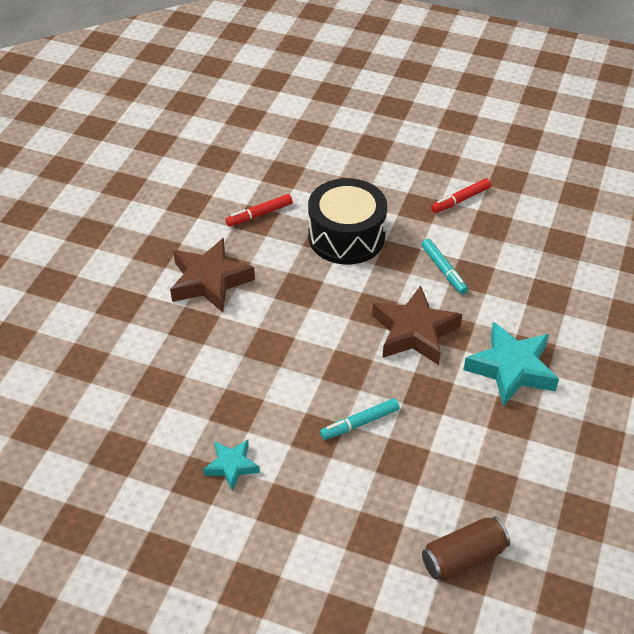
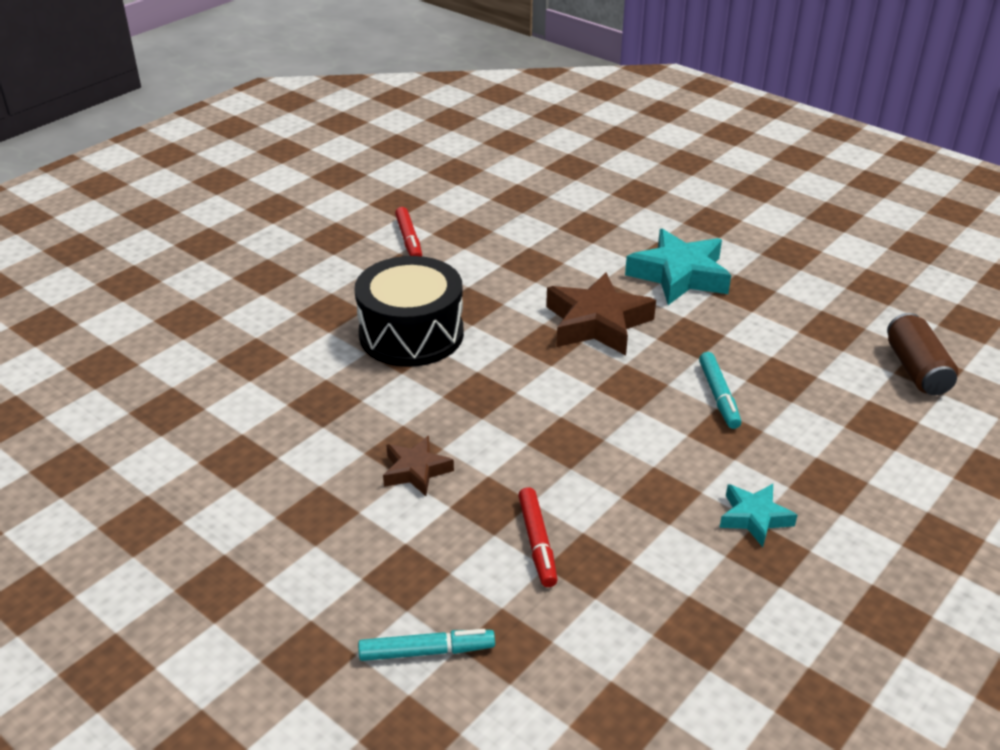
camera: 70 degrees left, 10 degrees down
(210, 281) = (416, 471): brown star -> brown star, size x0.56
(260, 214) = (317, 396): red marker -> red marker (537, 542)
(443, 270) = (512, 279): turquoise marker -> turquoise marker (426, 651)

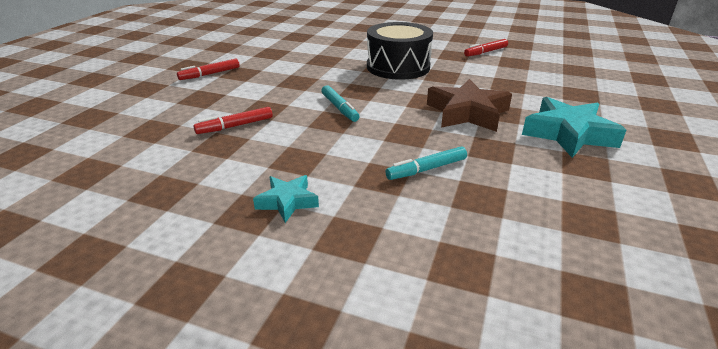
camera: 70 degrees right, 5 degrees down
(295, 555) = (210, 74): none -> red marker
(416, 471) = (282, 87): brown star -> none
(426, 651) = (146, 111): turquoise marker -> turquoise marker (339, 108)
(916, 369) = (585, 288): brown can -> none

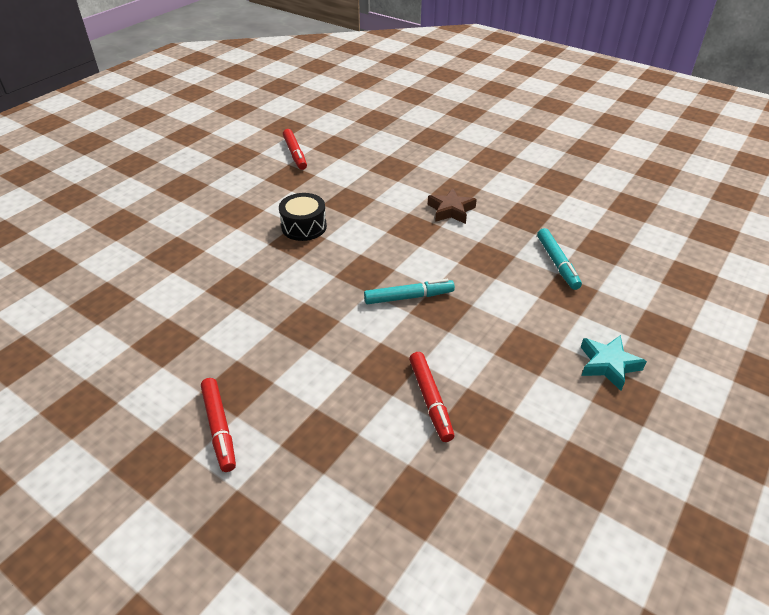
camera: 75 degrees left, 10 degrees up
(398, 67) = (304, 227): black drum -> black drum, size x0.53
(467, 113) = (451, 210): brown star -> brown star, size x0.56
(568, 134) = (507, 171): turquoise star -> none

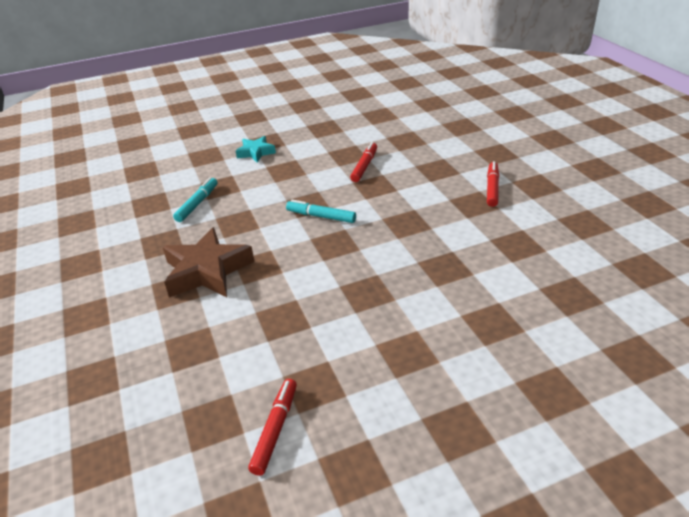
camera: 145 degrees left, 5 degrees down
(304, 227) = (349, 305): black drum -> none
(451, 210) = (207, 271): brown star -> brown star, size x1.80

